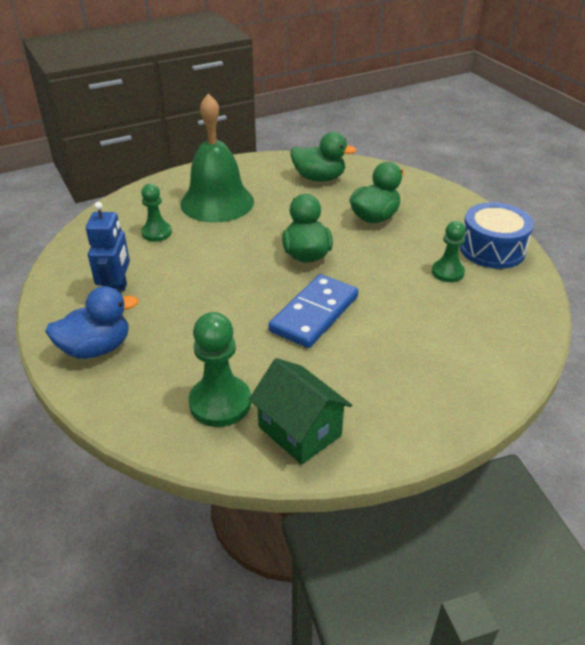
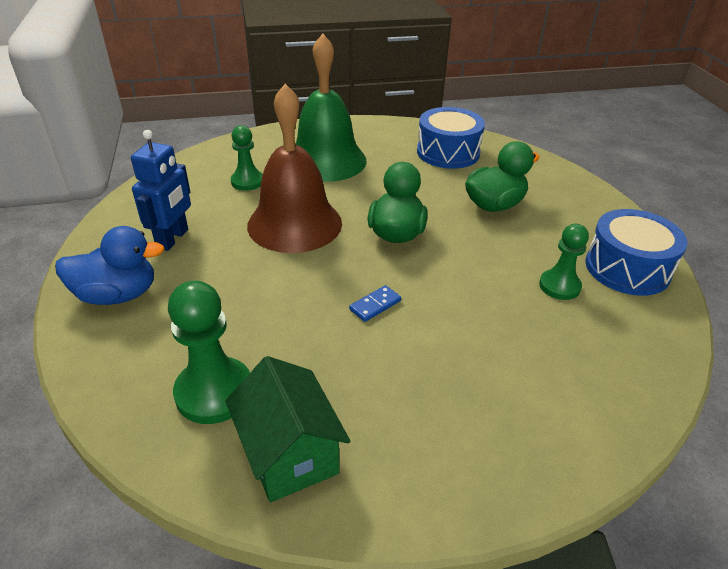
camera: 15 degrees right, 0 degrees up
(217, 262) = (294, 224): none -> brown bell
(314, 314) = (375, 305): blue domino -> blue domino, size x0.42
(319, 178) = (448, 152): green duck -> blue drum

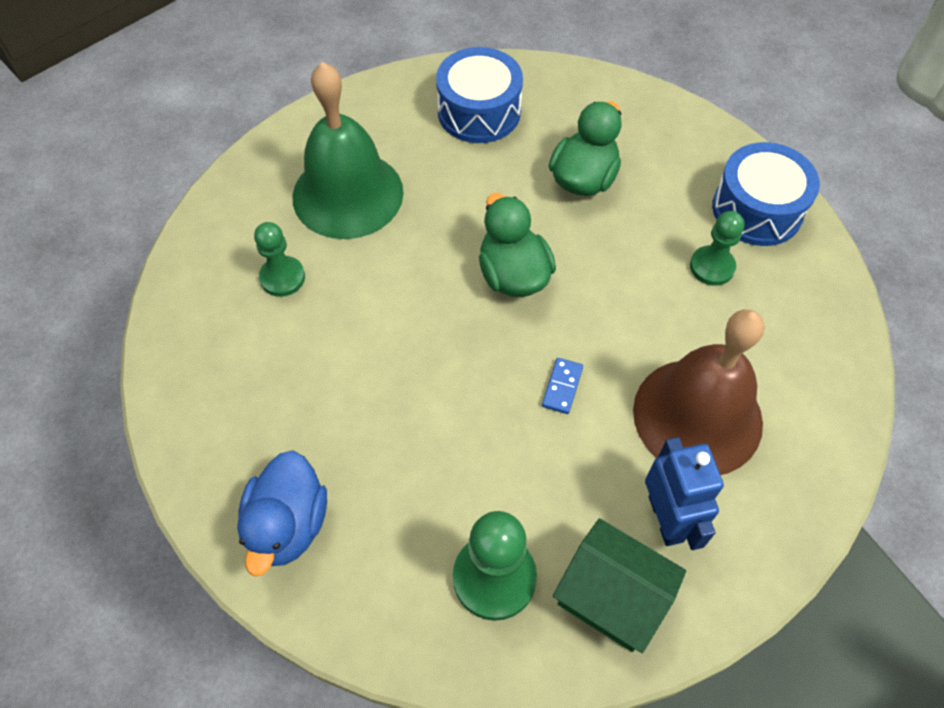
camera: 30 degrees left, 20 degrees up
(117, 295) = (288, 524): blue duck -> blue duck turned 135 degrees clockwise
(173, 239) = (275, 414): blue robot -> blue robot (666, 518)
(294, 224) = (394, 317): brown bell -> brown bell (697, 416)

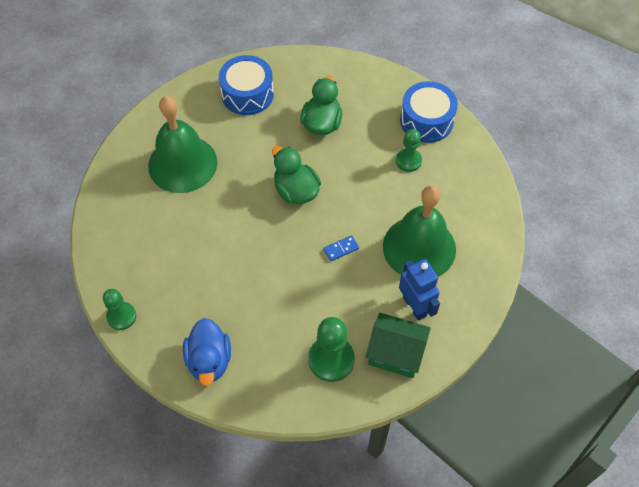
camera: 15 degrees left, 0 degrees up
(282, 277) = (159, 223): green pawn -> green pawn (121, 316)
(562, 387) = (341, 249): blue domino -> blue domino turned 60 degrees clockwise
(697, 416) = (419, 247): brown bell -> green bell

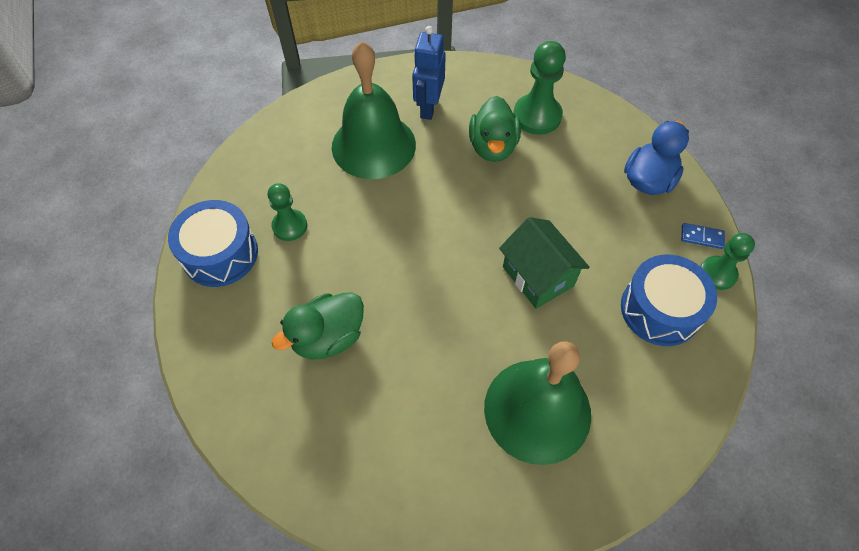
camera: 140 degrees left, 0 degrees up
(247, 94) = (375, 455): blue drum -> blue drum (660, 310)
(296, 191) = (434, 277): green duck -> green duck (493, 147)
(341, 249) = (444, 191): blue domino -> blue domino (701, 237)
(395, 353) = (479, 88): green house -> green house (538, 276)

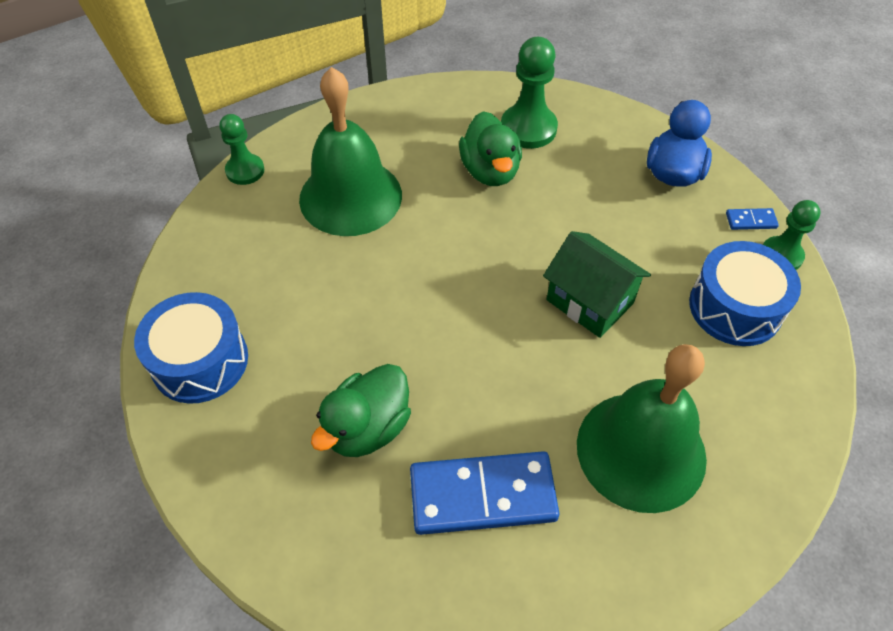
camera: 15 degrees left, 5 degrees down
(290, 226) = (278, 309): green pawn -> green pawn (245, 171)
(399, 413) = (482, 496): none -> blue domino
(428, 107) = (401, 142): blue robot -> none

